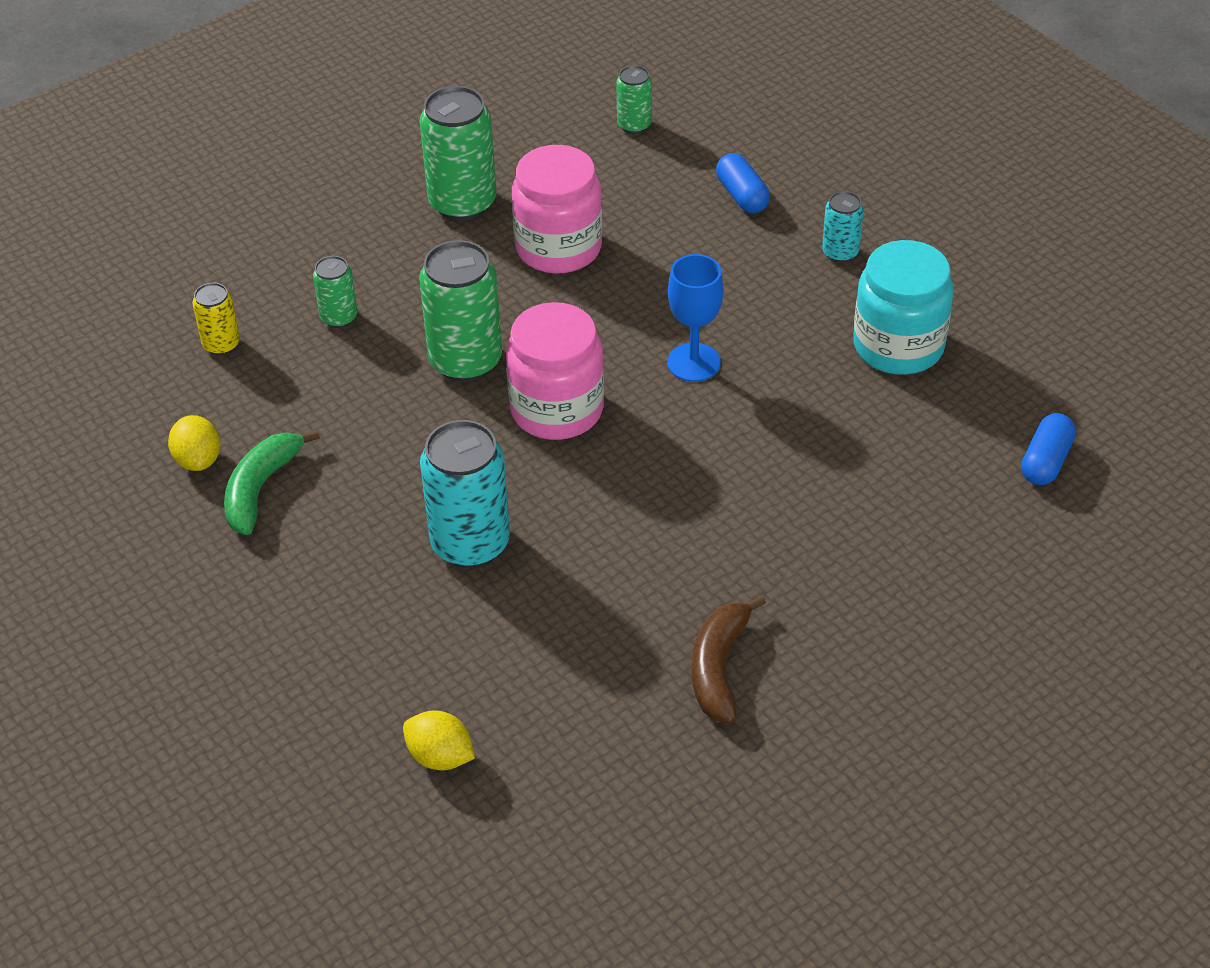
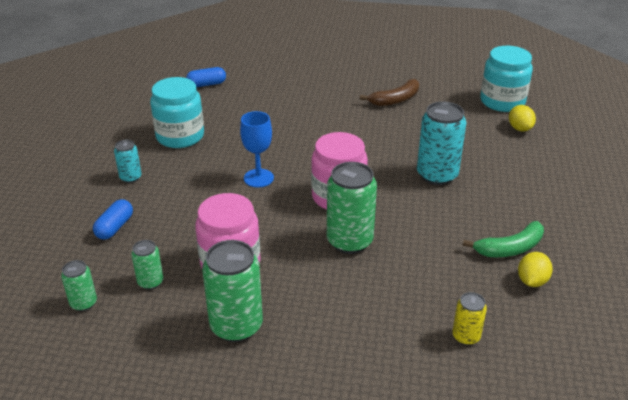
camera: 135 degrees left, 10 degrees down
(339, 317) = (384, 306): green can -> green can (150, 282)
(536, 817) = (502, 101): none -> turquoise jar

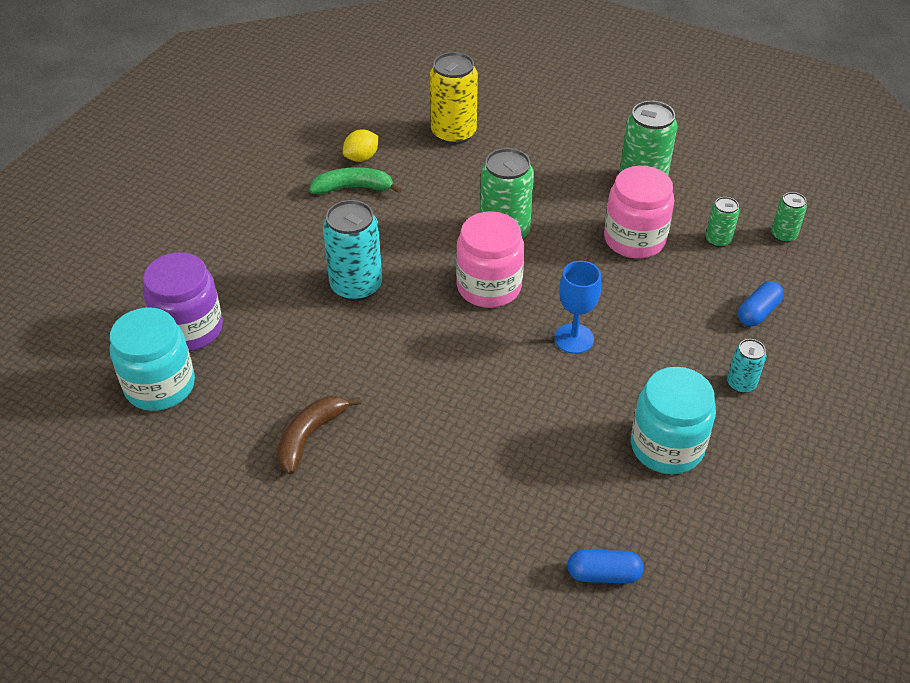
camera: 160 degrees left, 10 degrees up
(395, 100) = (310, 436): brown banana -> brown banana turned 45 degrees counterclockwise
(466, 336) = (453, 133): yellow can -> yellow can, size x1.90
(519, 128) = (189, 329): yellow lemon -> purple jar

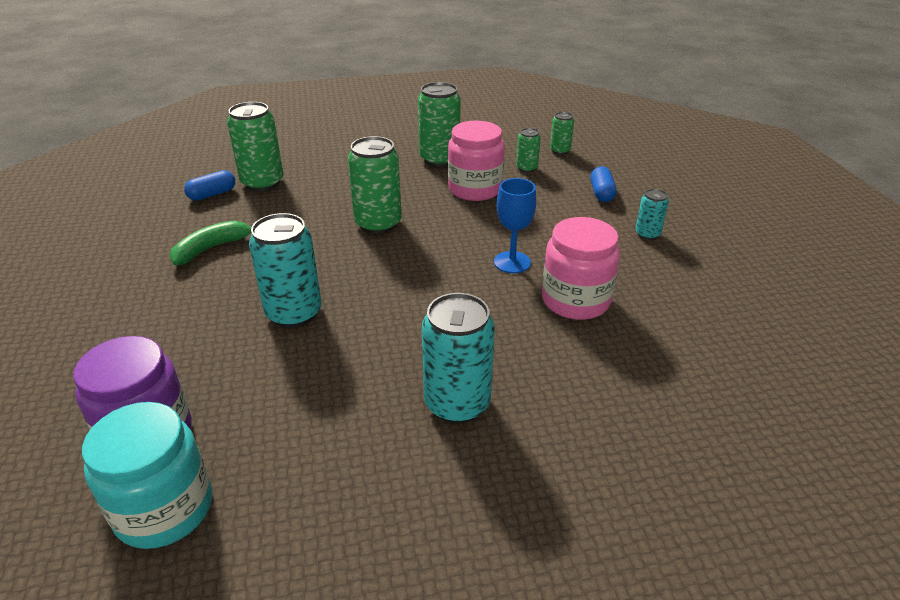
camera: 40 degrees left, 10 degrees down
(310, 436) = (386, 453): brown banana -> none
(361, 157) = (196, 226): yellow lemon -> none
(391, 433) = (457, 403): none -> turquoise can
(453, 133) = (262, 183): yellow can -> green can
(489, 287) = (408, 261): pink jar -> pink jar (575, 300)
(603, 574) = (739, 399): blue capsule -> blue capsule (212, 194)
(667, 446) = (658, 293): turquoise jar -> none

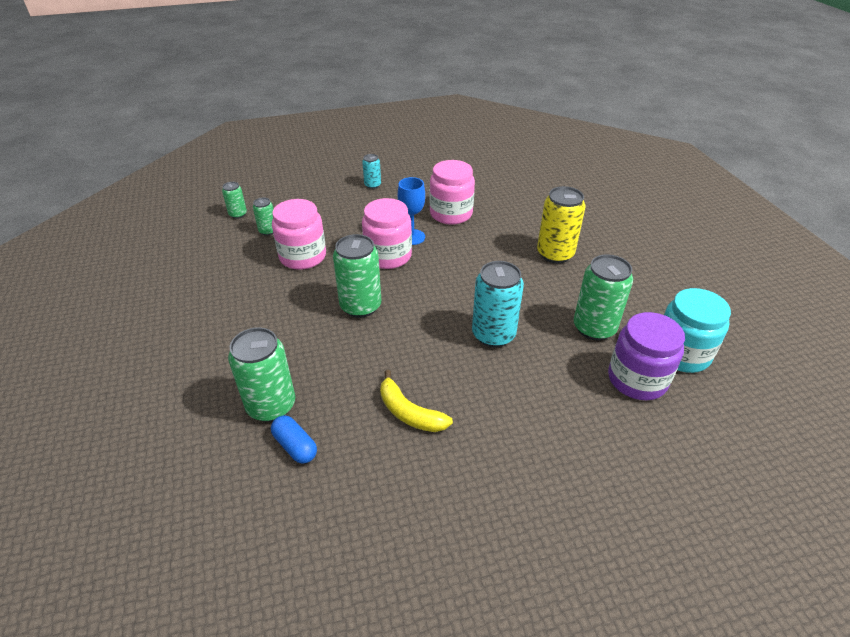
camera: 95 degrees left, 5 degrees up
(211, 248) = (409, 412): green banana -> yellow banana
(439, 159) = (239, 280): green can -> green can (594, 328)
(457, 403) = (555, 254): turquoise can -> yellow can
(470, 243) = (388, 256): none -> pink jar
(601, 193) = (315, 198): blue capsule -> none

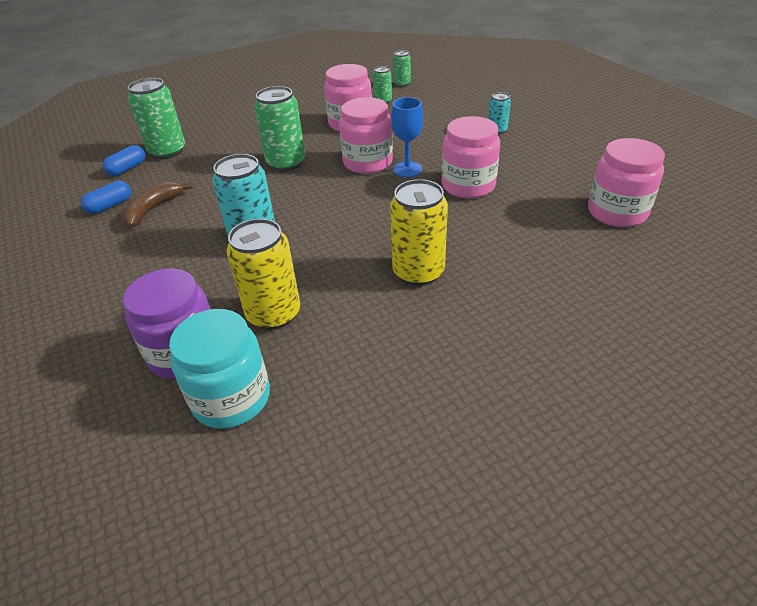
camera: 80 degrees right, 0 degrees up
(384, 456) = (110, 206): none -> blue capsule
(409, 412) = (153, 209): yellow banana -> brown banana
(507, 168) = (617, 212): none -> pink jar
(594, 328) = (274, 314): green can -> yellow can

